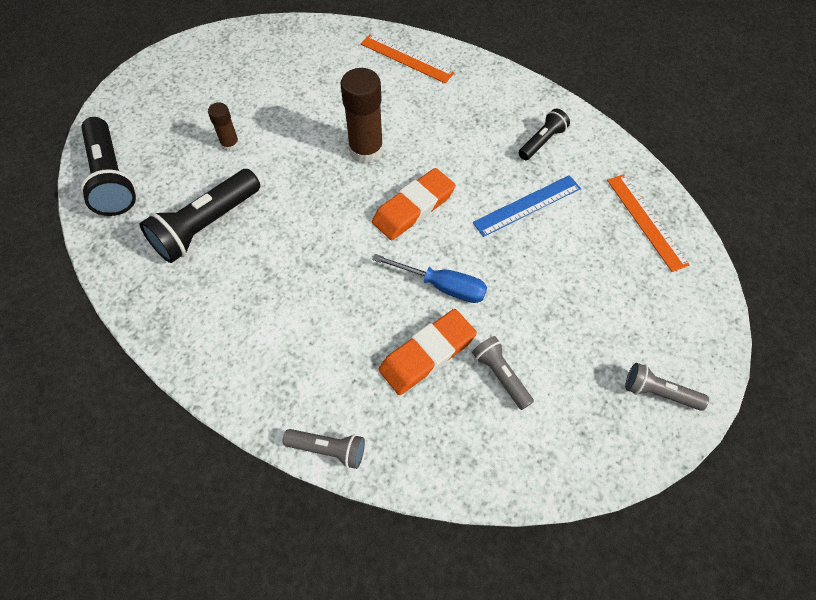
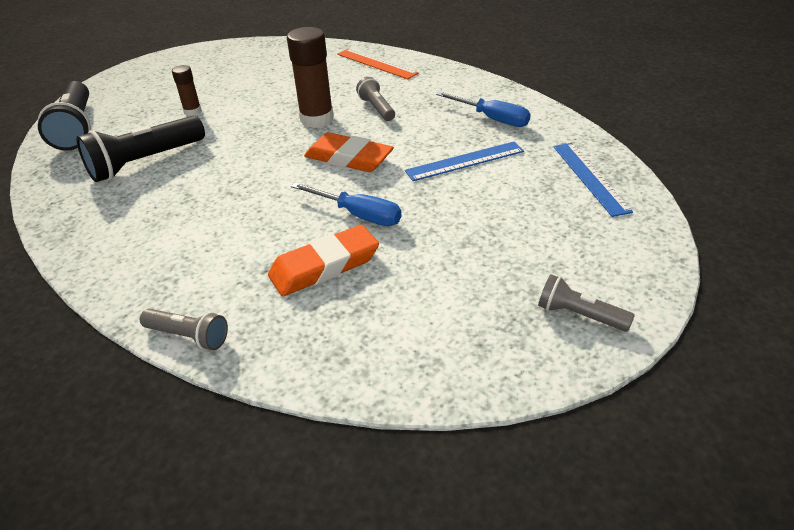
camera: 10 degrees right, 20 degrees down
(413, 208) = (349, 158): orange eraser -> orange eraser turned 60 degrees clockwise
(501, 375) = (399, 288): grey flashlight -> grey flashlight (377, 108)
(542, 142) = (492, 119): black flashlight -> blue screwdriver
(646, 221) = (590, 177): orange ruler -> blue ruler

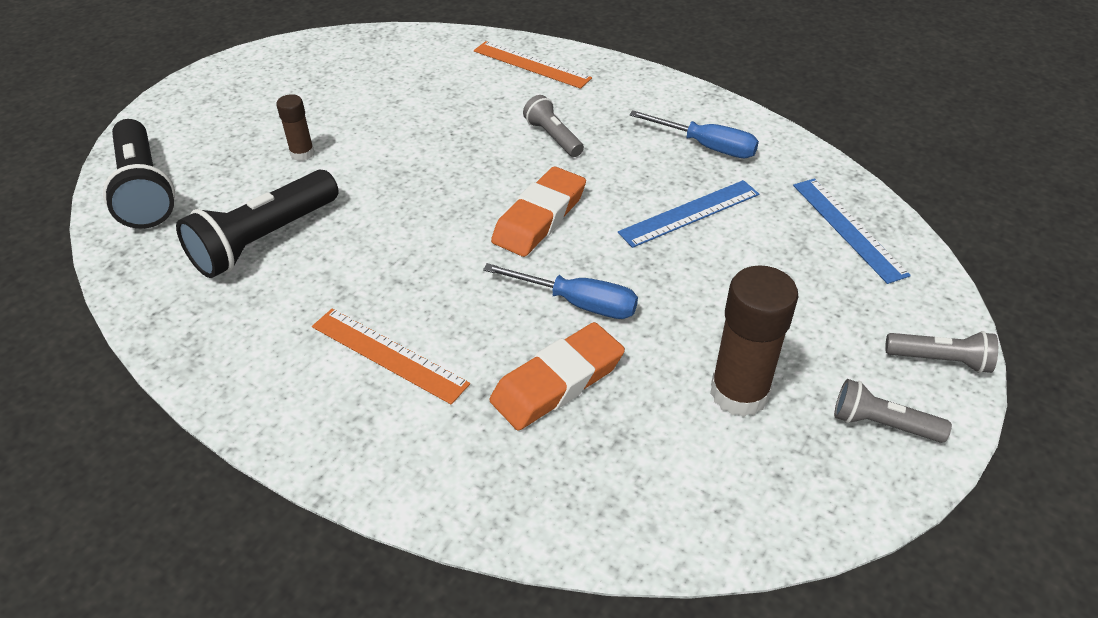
camera: 10 degrees left, 5 degrees up
(188, 336) = (416, 499): grey flashlight -> grey flashlight (940, 360)
(205, 239) = (388, 355): none -> orange ruler
(317, 119) = (478, 158): brown glue stick -> brown glue stick (739, 393)
(349, 158) = (539, 217): orange eraser -> orange eraser turned 75 degrees counterclockwise

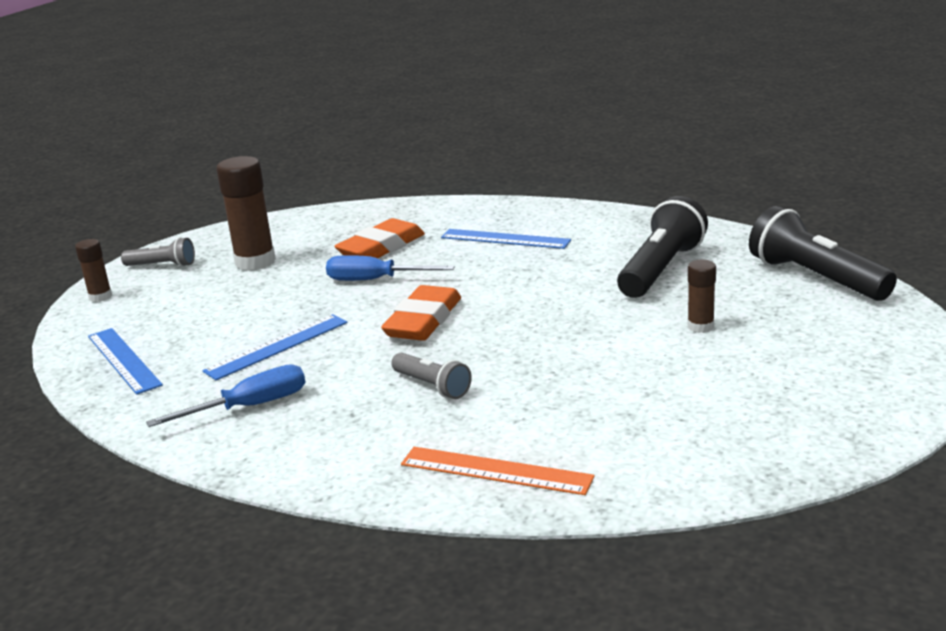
camera: 170 degrees right, 20 degrees down
(388, 355) = (505, 239): orange ruler -> blue ruler
(706, 146) = (249, 407): blue screwdriver -> blue screwdriver turned 135 degrees clockwise
(940, 360) = (100, 297): grey flashlight -> brown glue stick

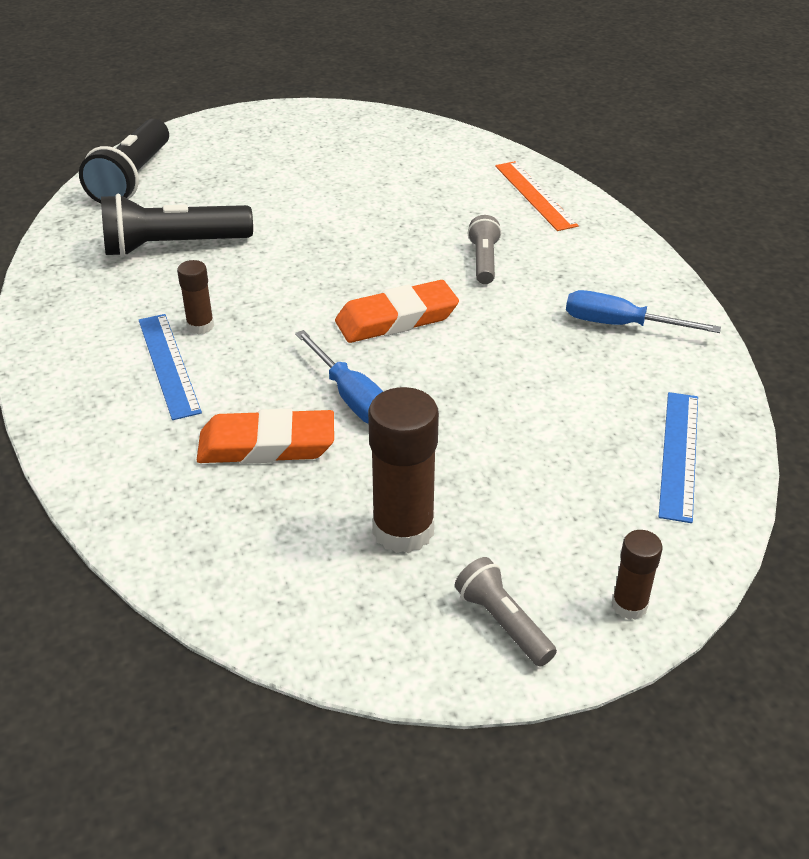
camera: 135 degrees left, 15 degrees up
(277, 346) = (534, 373): blue ruler -> none
(700, 326) = (267, 195): brown glue stick -> brown glue stick (200, 326)

